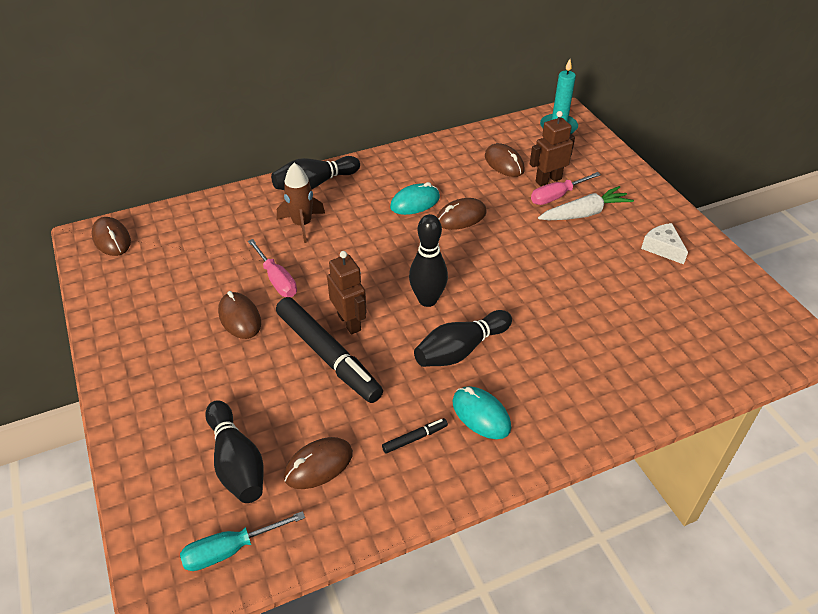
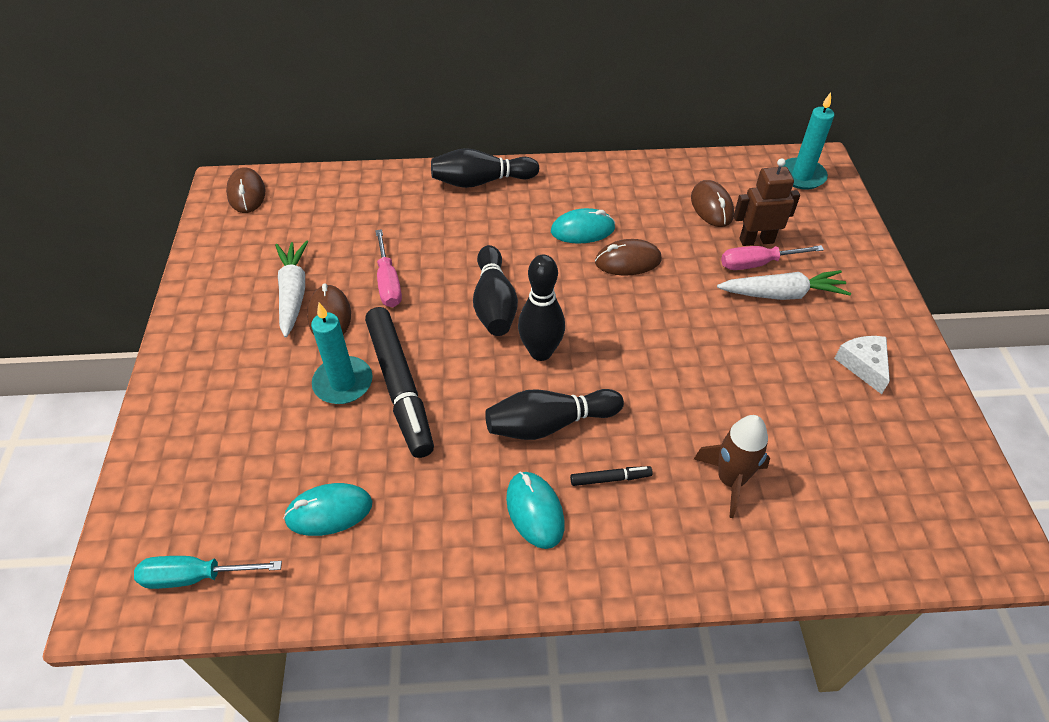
camera: 20 degrees right, 5 degrees up
(198, 308) = (293, 293): none -> white carrot
(237, 462) = (248, 480): black bowling pin -> black bowling pin (494, 303)
(279, 366) = (343, 383): none -> turquoise candle
(302, 224) = (445, 225): brown rocket -> brown rocket (730, 480)
(318, 465) = (329, 512): brown mouse -> turquoise mouse
(349, 322) = (441, 354): brown robot -> none
(415, 438) = (446, 515): black marker -> black marker (610, 478)

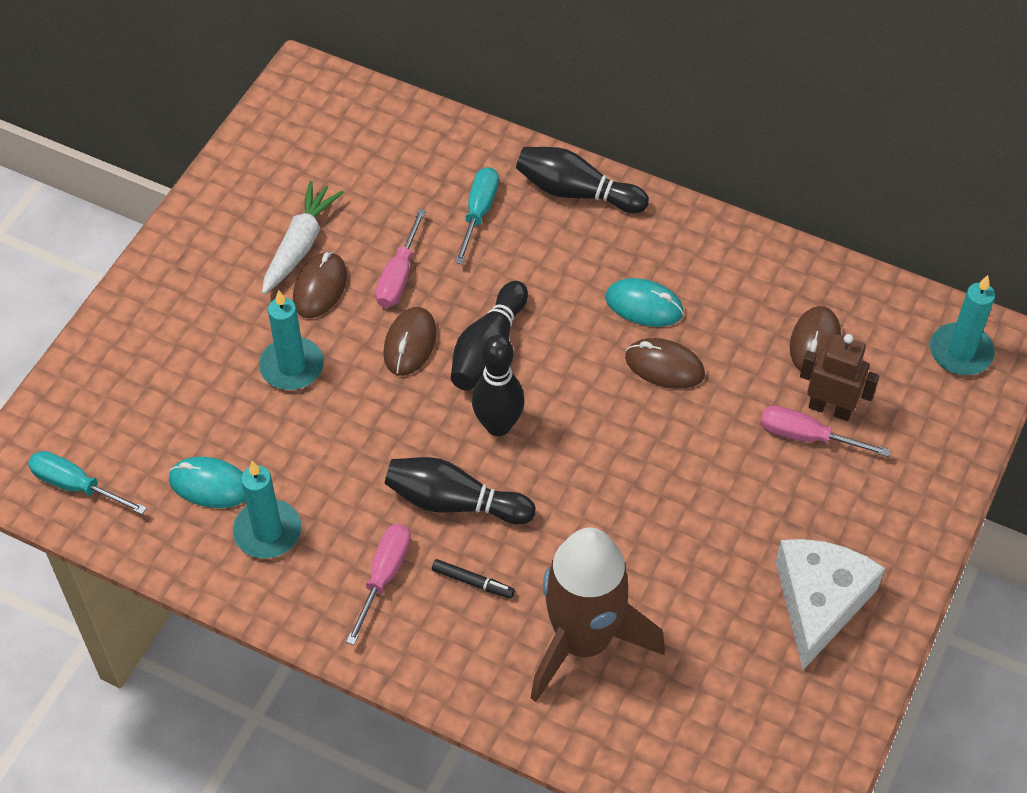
camera: 30 degrees right, 5 degrees up
(246, 193) = (319, 98): brown mouse -> brown mouse (410, 344)
(400, 386) = (341, 396): black marker -> none
(407, 526) = (267, 531): none -> turquoise candle
(420, 219) = (479, 212): none -> turquoise screwdriver
(535, 511) = (384, 575): turquoise mouse -> pink screwdriver
(730, 480) = (583, 641): brown rocket -> brown rocket, size x1.80
(782, 294) = (803, 484): white carrot -> none
(863, 365) = (819, 602): white cheese -> white cheese, size x1.80

